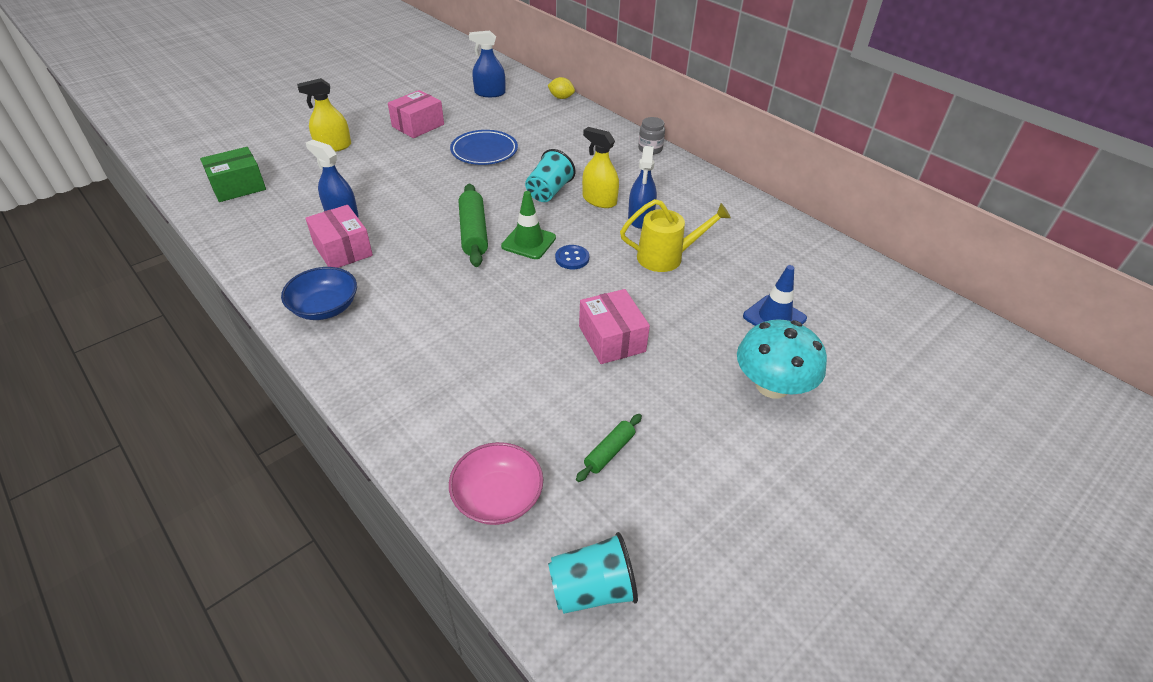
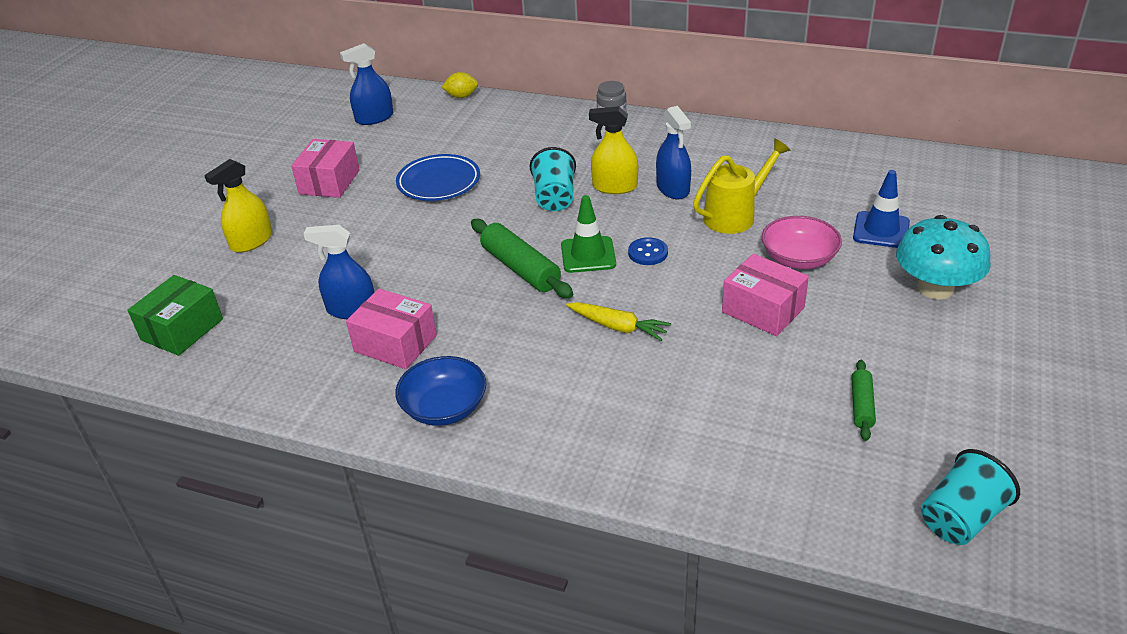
camera: 25 degrees left, 5 degrees down
(494, 303) = (618, 327): none -> yellow carrot
(498, 497) = (808, 490): pink bowl -> pink bowl (798, 258)

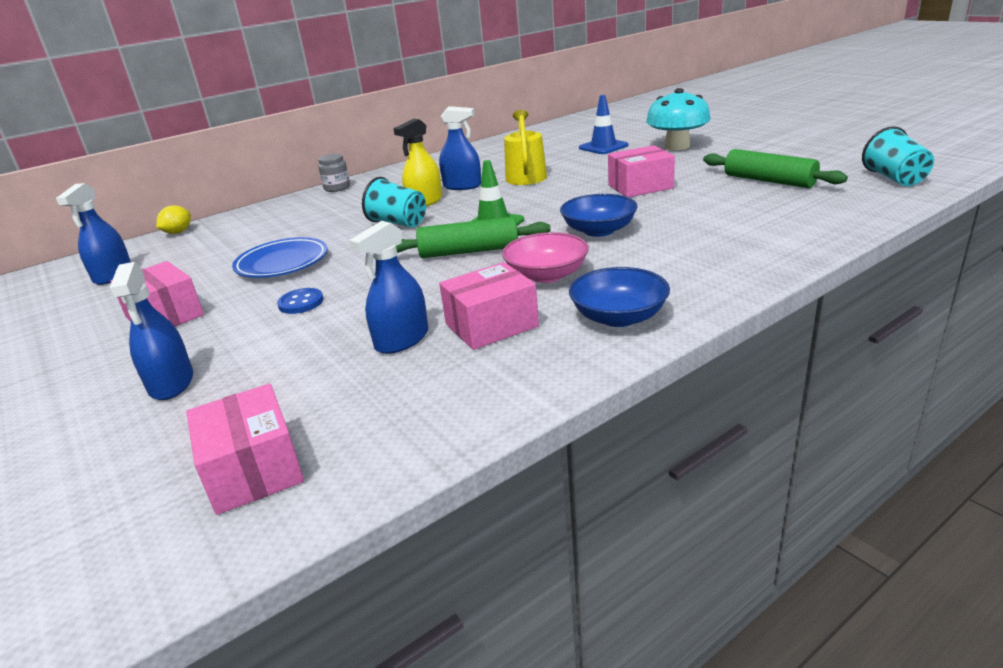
camera: 55 degrees left, 10 degrees down
(182, 329) = (253, 469): green box -> pink box
(251, 241) = (171, 383): yellow spray bottle -> blue spray bottle
(618, 327) = (599, 230): yellow carrot -> blue bowl
(648, 253) = (524, 206): blue button -> blue button (301, 303)
(798, 258) = (600, 169): pink bowl -> pink bowl (546, 275)
(861, 405) = (769, 181): green rolling pin -> green rolling pin, size x1.79

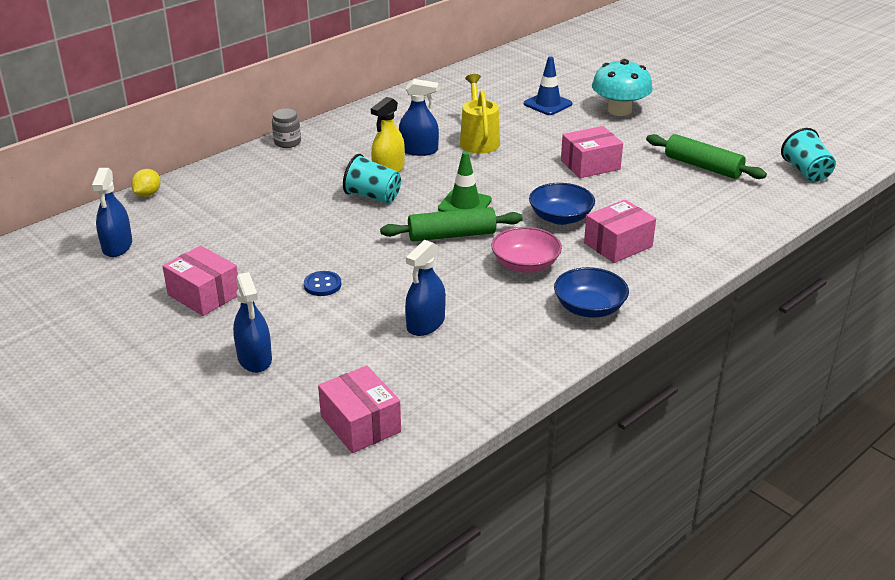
camera: 10 degrees left, 5 degrees up
(282, 263) = (281, 240): blue plate -> none
(491, 325) = (493, 312): pink box -> pink box (618, 245)

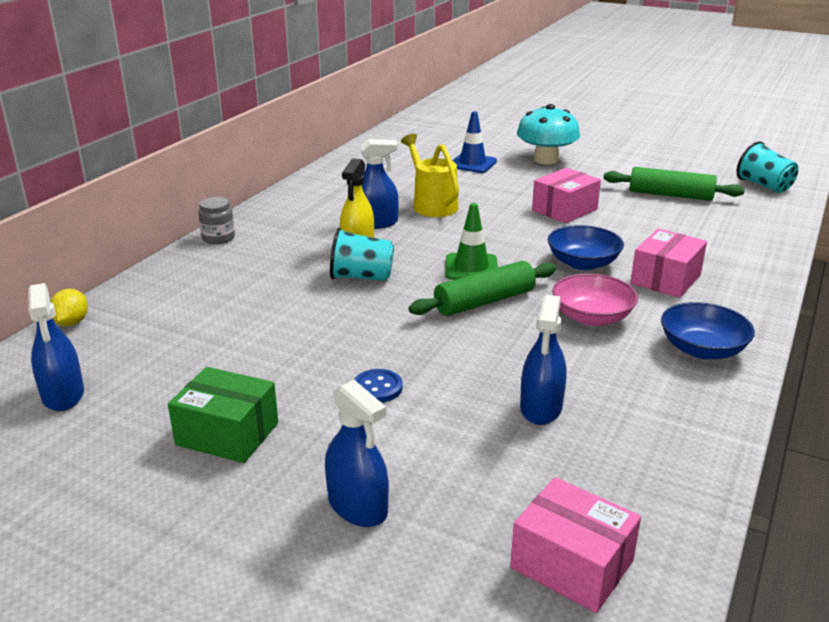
camera: 20 degrees left, 5 degrees down
(204, 295) = (227, 434): pink box -> green box

